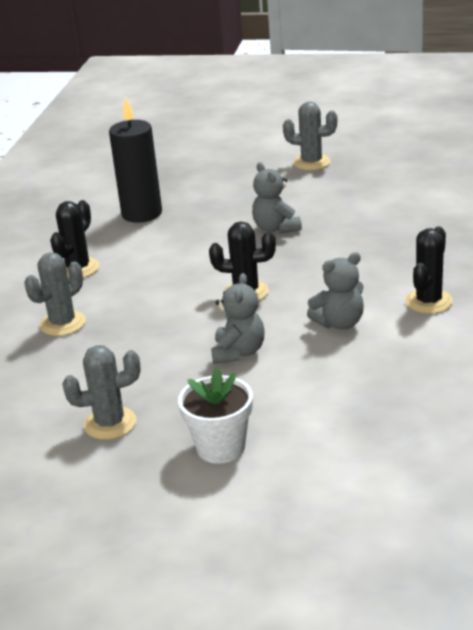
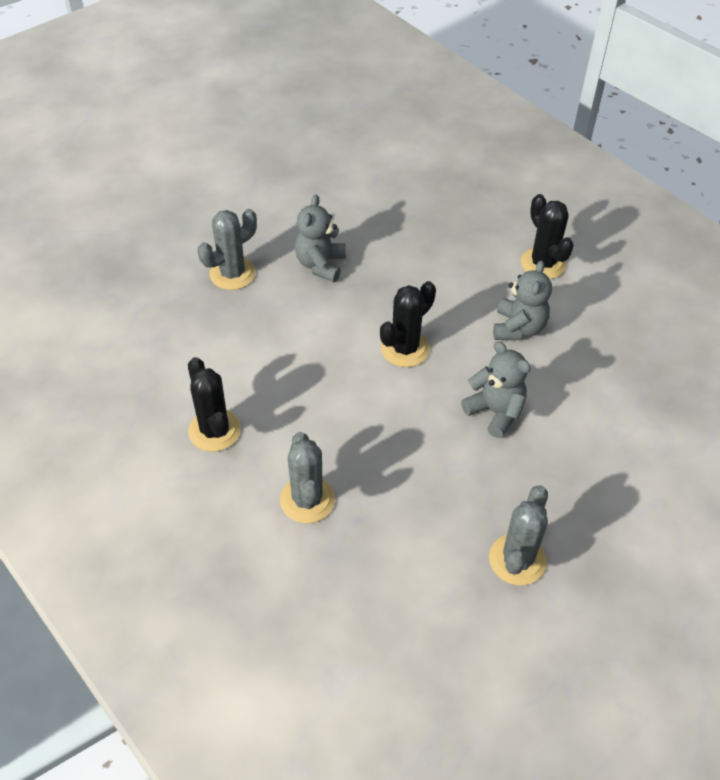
camera: 55 degrees left, 20 degrees up
(142, 213) = (168, 326): black candle -> none
(221, 447) = (623, 507): white flower pot -> none
(276, 228) = (320, 265): grey teddy bear -> grey teddy bear turned 90 degrees clockwise
(311, 163) = (234, 172): grey cactus -> grey cactus (232, 274)

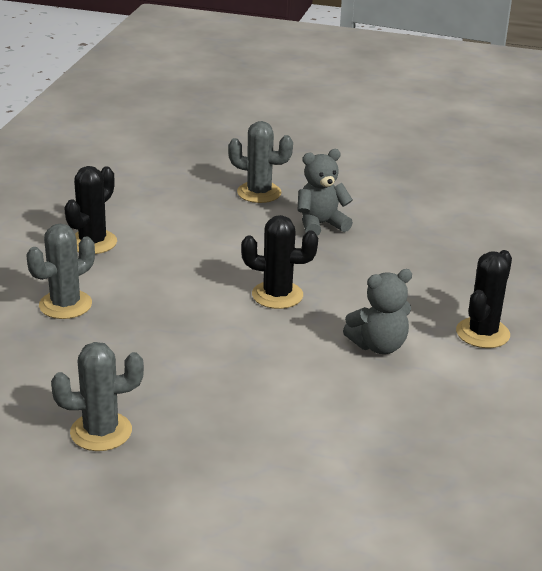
camera: 55 degrees right, 20 degrees down
(495, 412) = (259, 365): grey teddy bear -> none

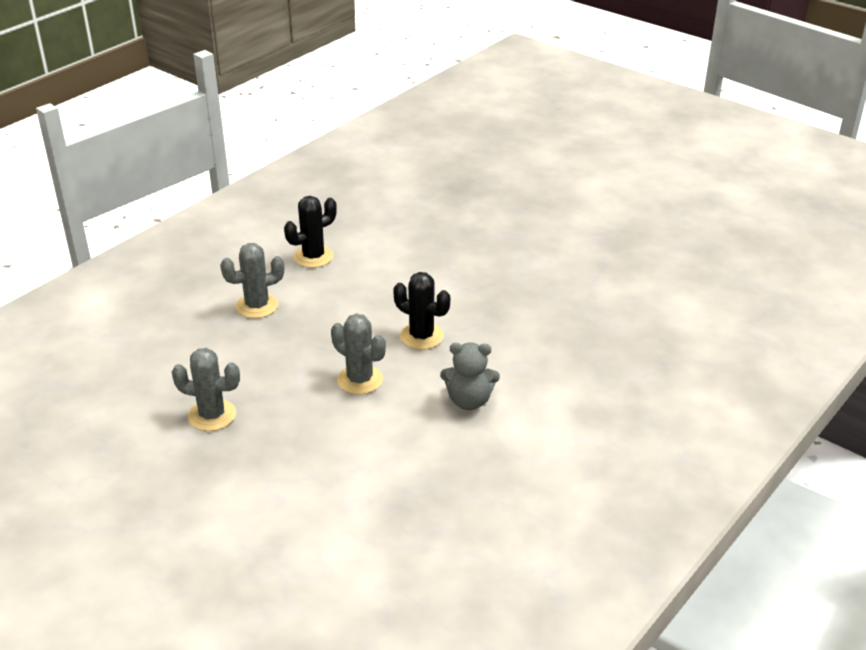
camera: 25 degrees right, 5 degrees up
(259, 193) = (476, 240): grey cactus -> grey cactus (360, 380)
(320, 225) = (505, 280): grey teddy bear -> none
(482, 333) = (565, 412): black cactus -> none

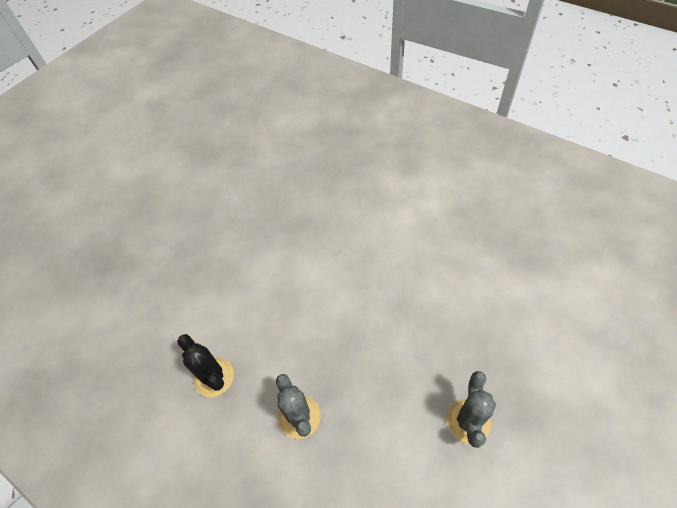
camera: 90 degrees left, 20 degrees up
(360, 380) = (397, 307): grey cactus -> none
(421, 336) = (335, 269): black cactus -> none
(469, 401) = (409, 231): grey teddy bear -> none

